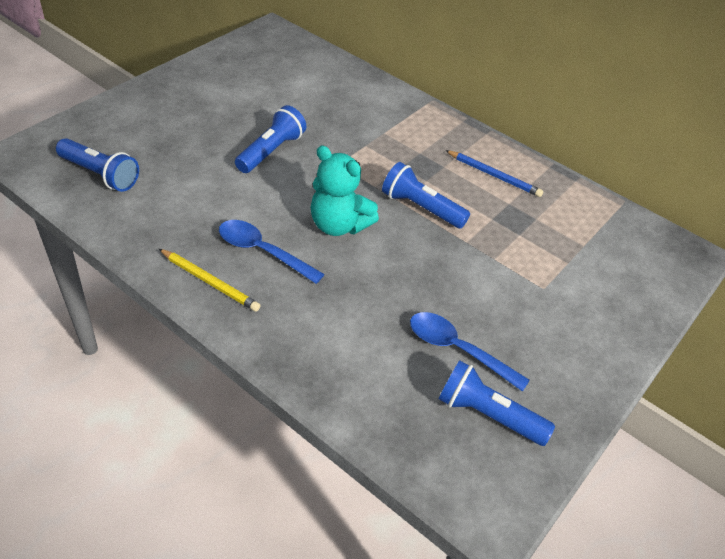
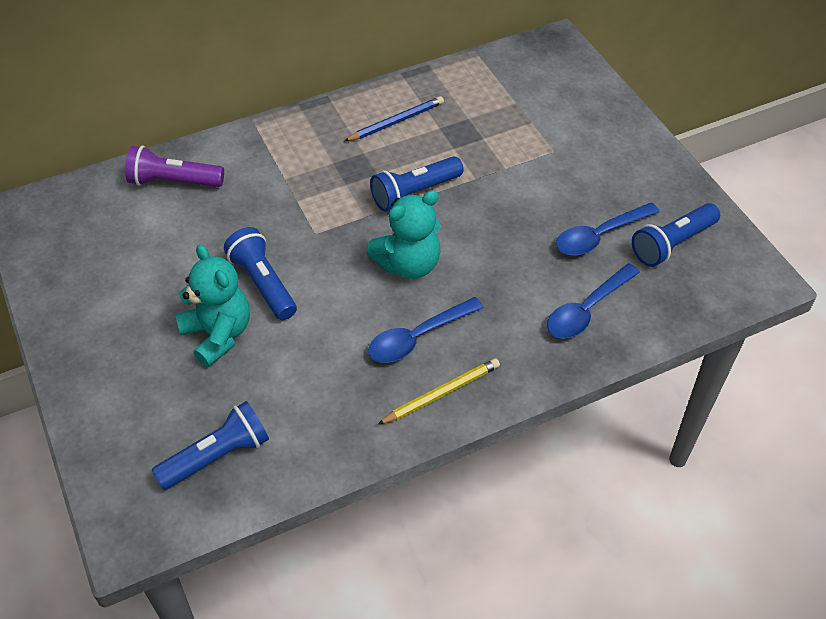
camera: 60 degrees left, 5 degrees up
(211, 143) = (218, 334): none -> turquoise teddy bear
(342, 82) = (173, 182): none -> purple flashlight
(357, 362) = (587, 309): none -> blue spoon

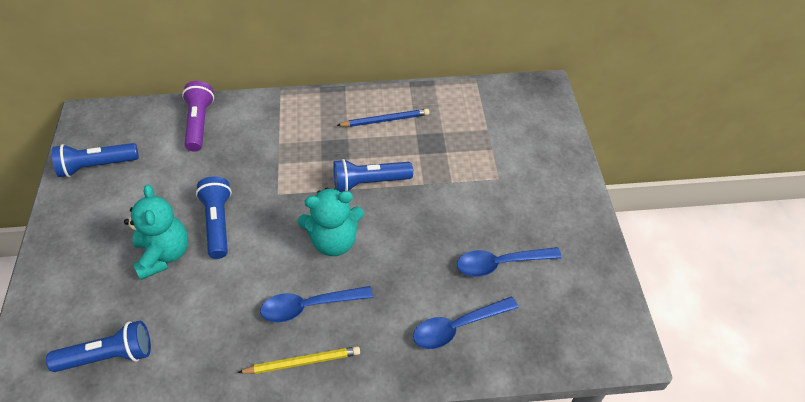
camera: 20 degrees right, 0 degrees up
(173, 182) = (199, 123): purple flashlight -> purple flashlight turned 60 degrees clockwise
(672, 244) = (560, 290): blue flashlight -> blue flashlight (97, 166)

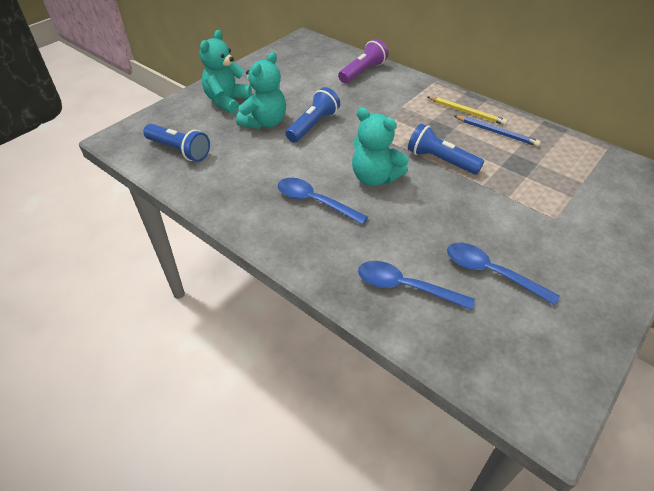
camera: 45 degrees right, 5 degrees down
(90, 258) = (227, 101): none -> turquoise teddy bear
(97, 166) = (281, 63): blue flashlight -> none
(302, 362) = (273, 228): yellow pencil -> yellow pencil (466, 112)

